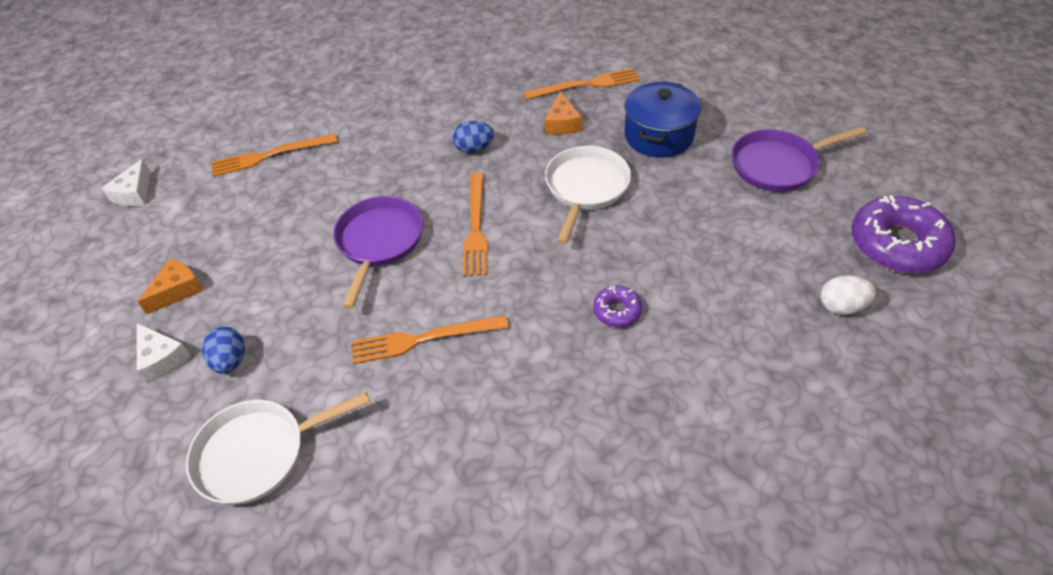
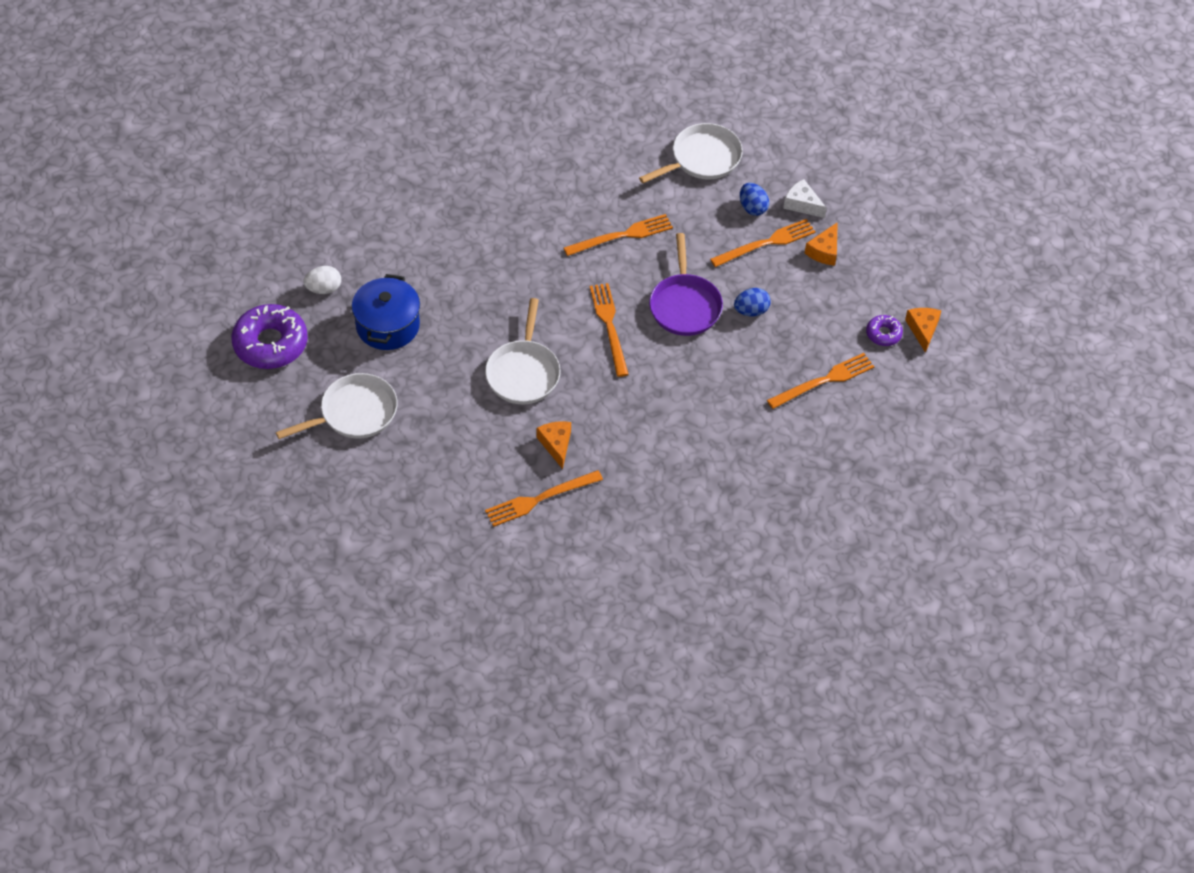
camera: 165 degrees right, 5 degrees up
(134, 193) = (923, 329): white cheese -> orange cheese
(243, 308) = (765, 243): none -> orange fork
(474, 149) = (633, 406): blue egg -> blue egg (751, 311)
(617, 311) = (486, 269): purple donut -> purple donut (883, 334)
(659, 136) = (462, 437): blue pot -> blue pot (387, 325)
(778, 165) = (354, 413): purple pan -> white pan

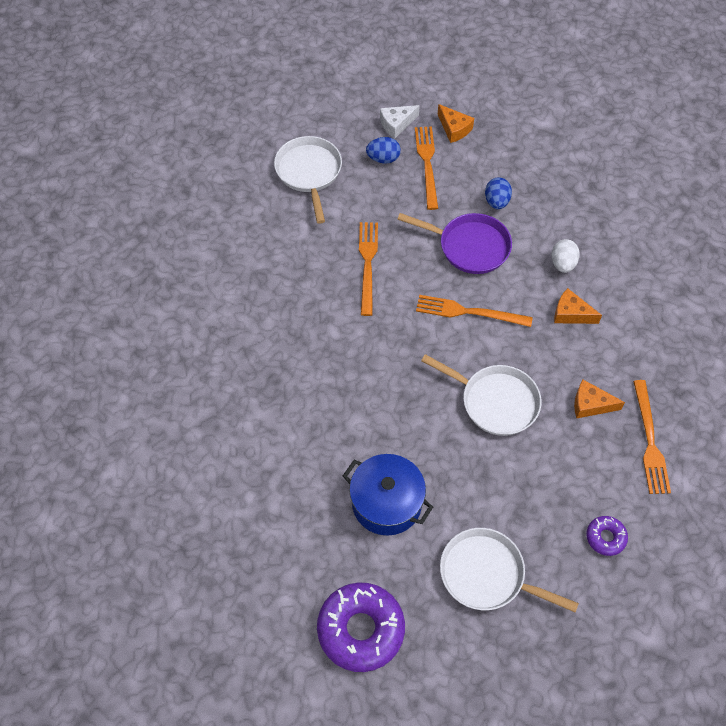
camera: 65 degrees left, 5 degrees up
(324, 289) = (310, 549): white egg -> white egg (563, 264)
(354, 413) = (487, 574): white pan -> white pan turned 60 degrees counterclockwise
(823, 381) = (592, 181): orange fork -> none
(883, 334) = (558, 124): purple donut -> purple donut (605, 537)
(923, 329) = (564, 98): orange cheese -> orange cheese (571, 314)

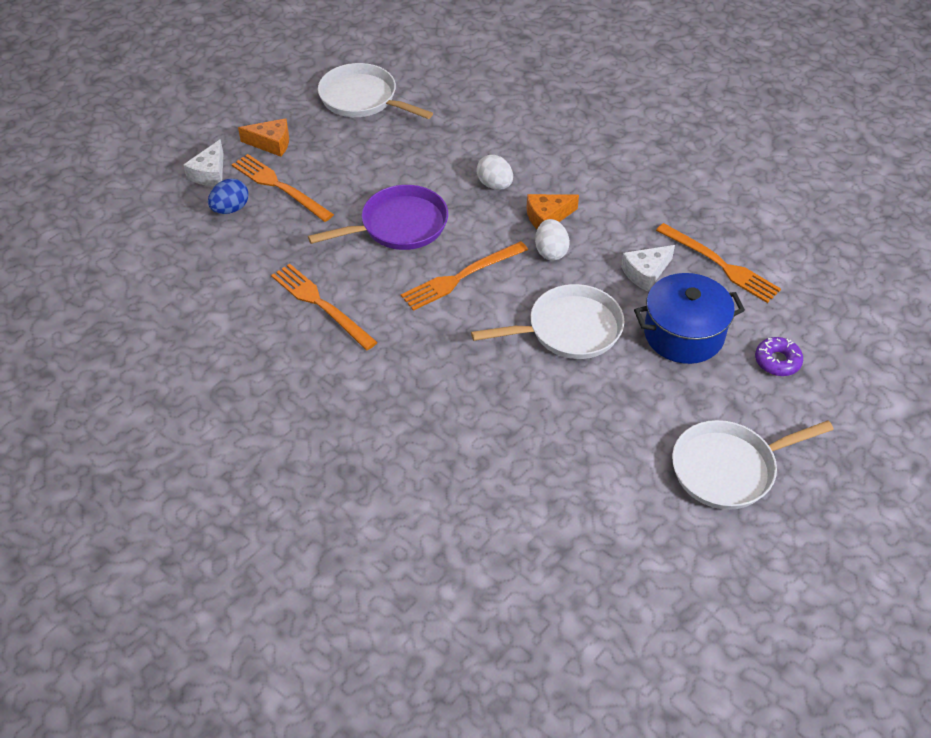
camera: 45 degrees left, 10 degrees down
(309, 173) = (167, 268): white pan -> white pan (362, 99)
(361, 630) = (686, 610): purple donut -> none
(386, 503) = (579, 485): blue pot -> blue pot (683, 334)
(496, 202) = (380, 175): blue egg -> none
(545, 340) = (550, 251): none -> white egg
(590, 404) = (645, 273): orange cheese -> white cheese

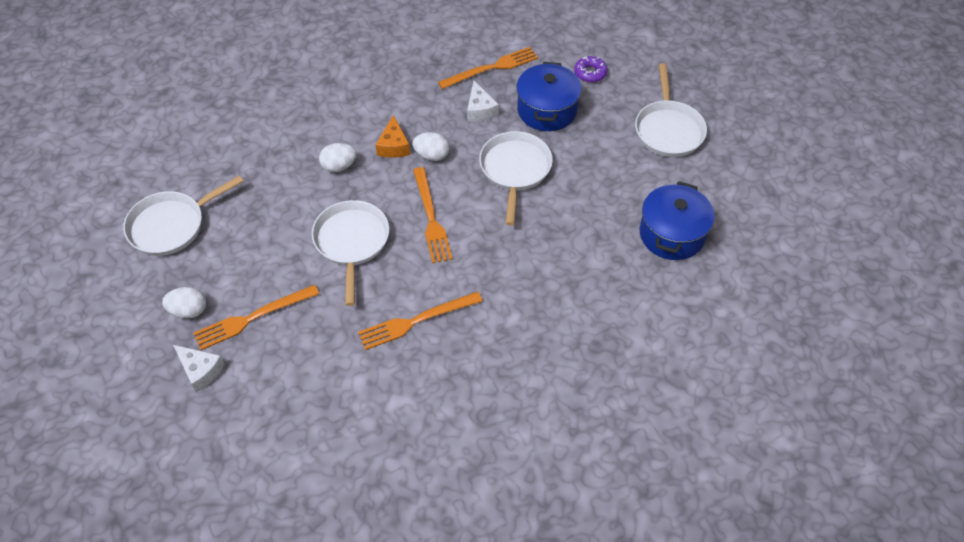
camera: 70 degrees left, 5 degrees up
(230, 209) = (261, 363): blue egg -> none
(271, 143) = (188, 311): orange cheese -> white egg
(399, 226) = (352, 243): purple pan -> white pan
(548, 510) = (672, 234): none -> blue pot

